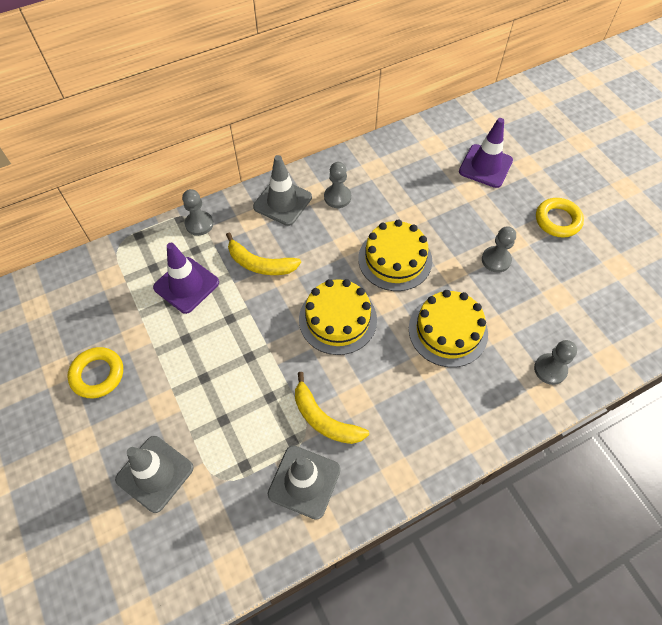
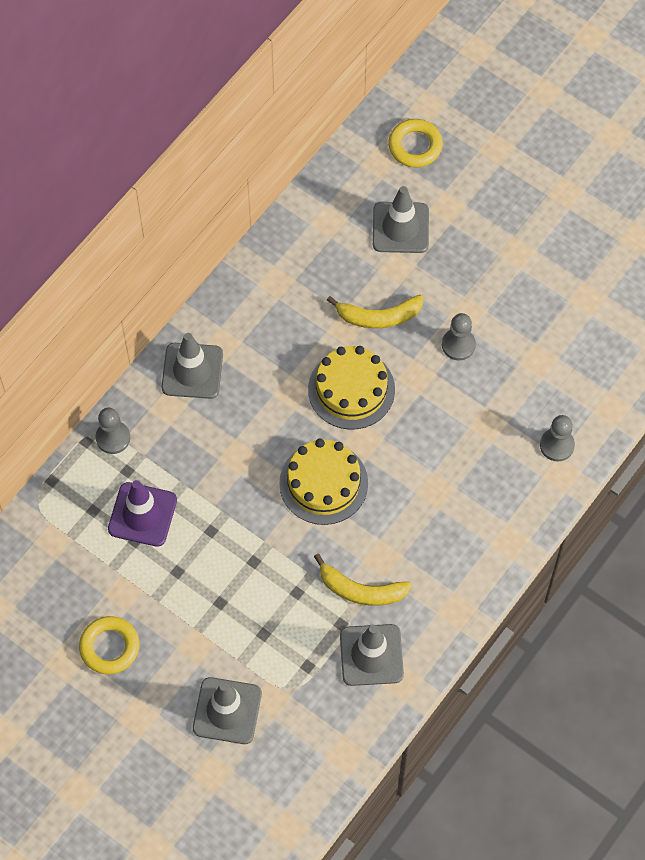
camera: 25 degrees left, 5 degrees up
(260, 264) = (208, 456): yellow banana -> yellow banana (378, 317)
(337, 197) = (251, 339): grey pawn -> none
(448, 331) = (441, 447): yellow cake -> none
(485, 166) = (400, 228): purple traffic cone -> grey traffic cone
(557, 220) = (506, 268): yellow ring -> yellow ring (415, 146)

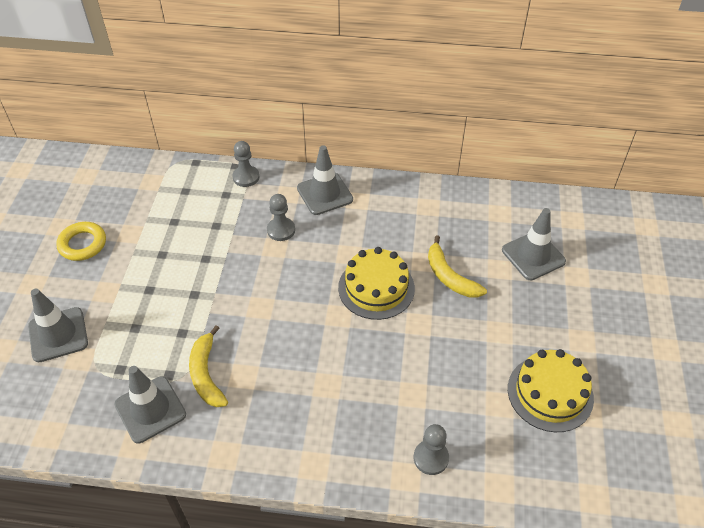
camera: 60 degrees right, 15 degrees down
(142, 514) = (196, 216): purple traffic cone -> none
(323, 483) = (285, 307): yellow cake -> yellow cake (550, 393)
(415, 146) = (606, 234): yellow ring -> none
(458, 345) = (467, 339): grey pawn -> grey pawn (281, 230)

